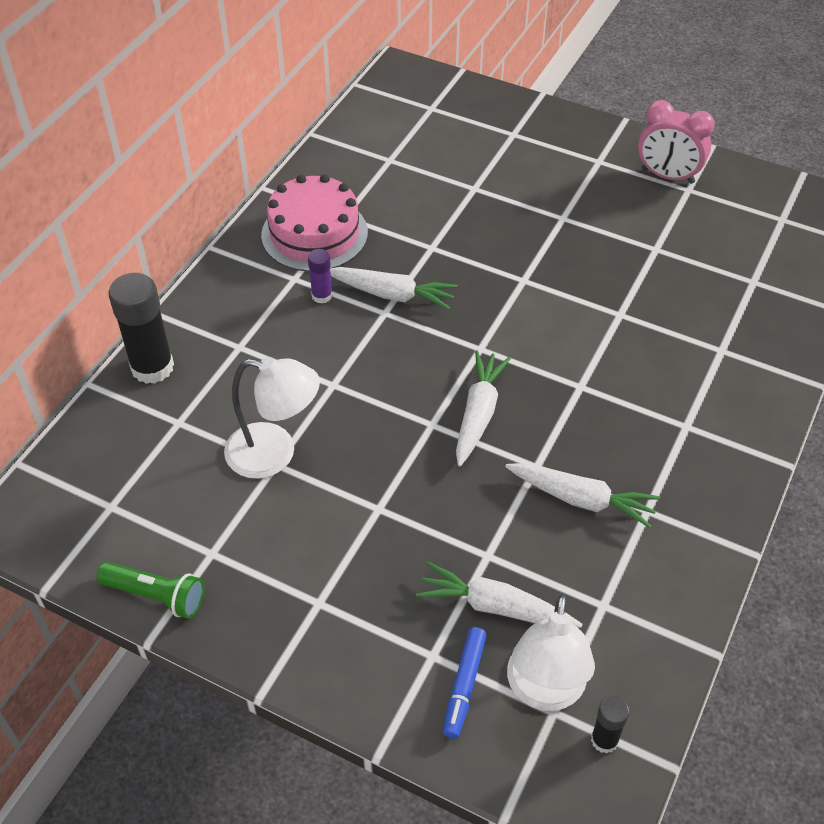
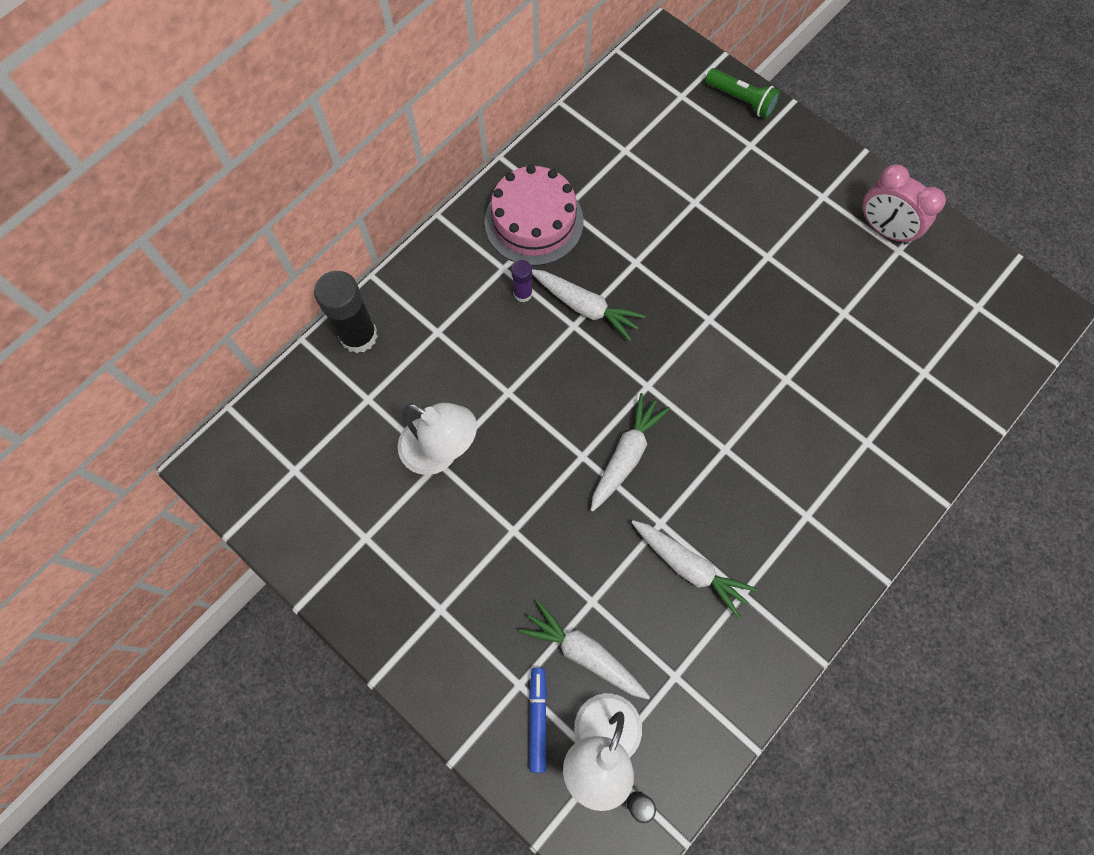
camera: 15 degrees right, 20 degrees up
(156, 596) = (312, 567): green flashlight -> green flashlight (741, 100)
(464, 685) = (537, 720): blue marker -> blue marker turned 150 degrees clockwise

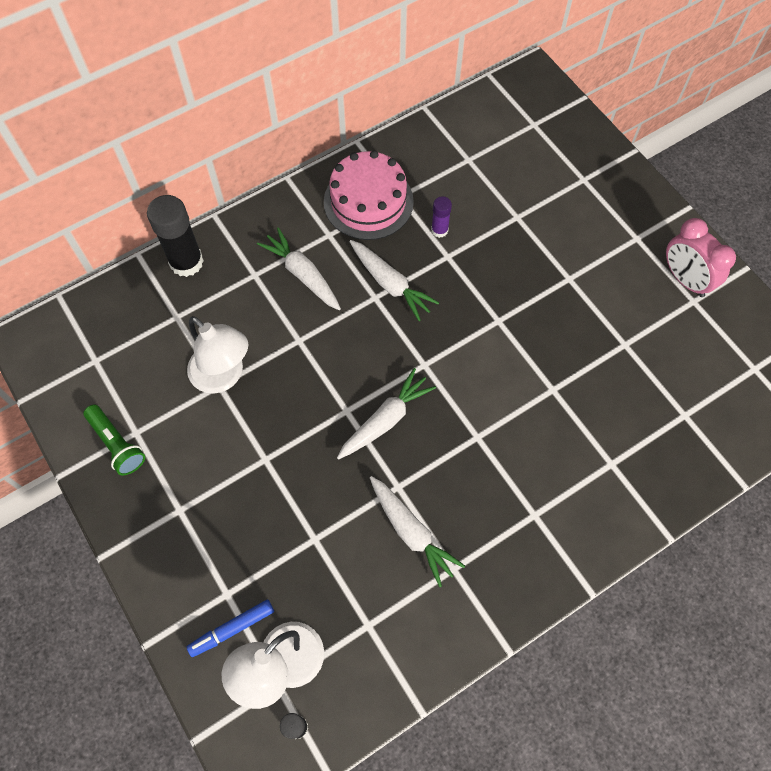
camera: 15 degrees right, 5 degrees down
(523, 293) = (339, 260): purple glue stick -> purple glue stick (439, 230)
(537, 720) = (232, 629): blue marker -> blue marker turned 135 degrees counterclockwise
(584, 653) = (292, 582): white carrot -> white carrot (302, 274)
(741, 100) = (587, 139): green flashlight -> green flashlight (117, 444)

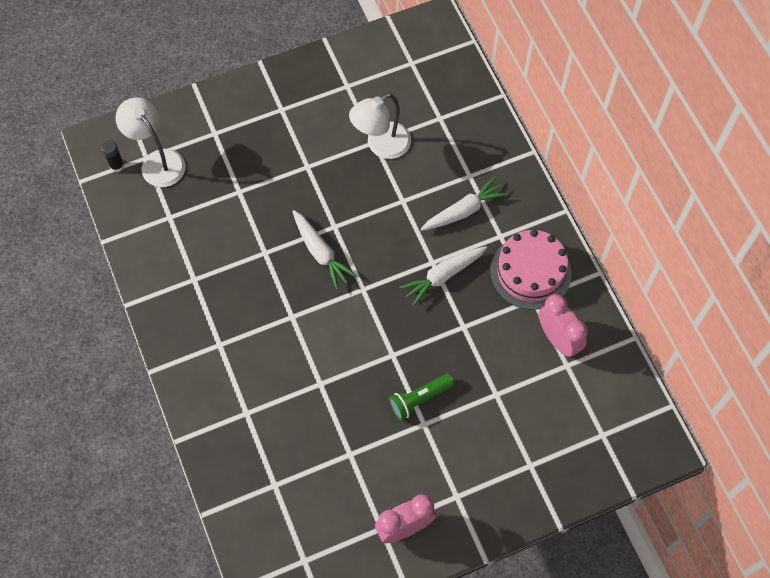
camera: 100 degrees right, 0 degrees up
(117, 444) = (340, 74): green flashlight -> green flashlight (419, 399)
(186, 262) = (489, 128): black glue stick -> none
(232, 629) = (190, 134): blue marker -> none
(412, 532) = (227, 256): white carrot -> none
(439, 230) = (491, 325): purple glue stick -> none
(441, 169) = (558, 339): none -> pink clock

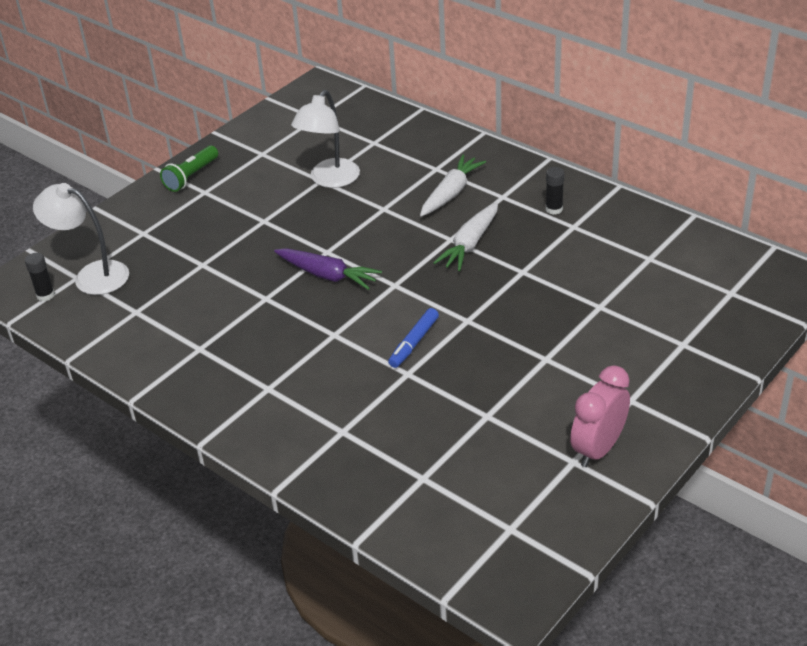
camera: 25 degrees left, 25 degrees down
(321, 253) = (328, 275): white carrot -> purple carrot
(342, 356) = (414, 342): none -> blue marker
(419, 399) = (524, 341): green flashlight -> green flashlight (191, 176)
(530, 272) = (554, 209): pink cake -> black glue stick
(558, 339) = (623, 244): pink clock -> none

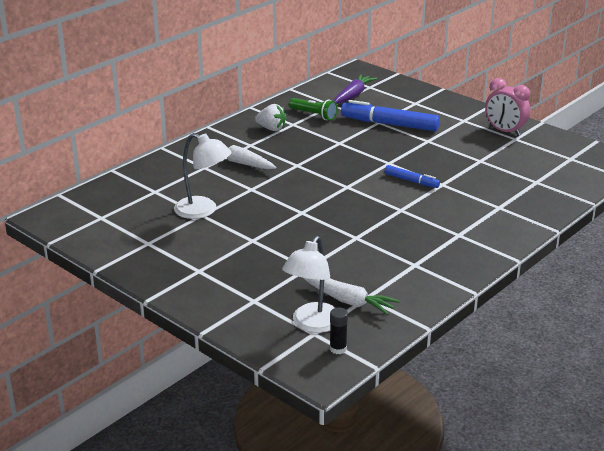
camera: 90 degrees left, 10 degrees down
(191, 176) = (171, 278): green flashlight -> green flashlight (313, 115)
(328, 275) = (332, 212): purple carrot -> purple carrot (353, 95)
(470, 244) = (305, 158): white carrot -> white carrot (349, 301)
(554, 209) = (271, 129): black glue stick -> white strawberry
(594, 318) = (390, 124): none -> blue marker

